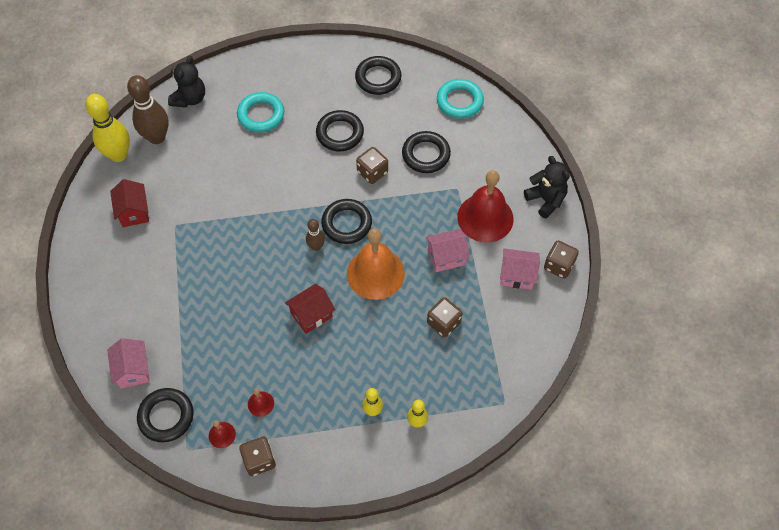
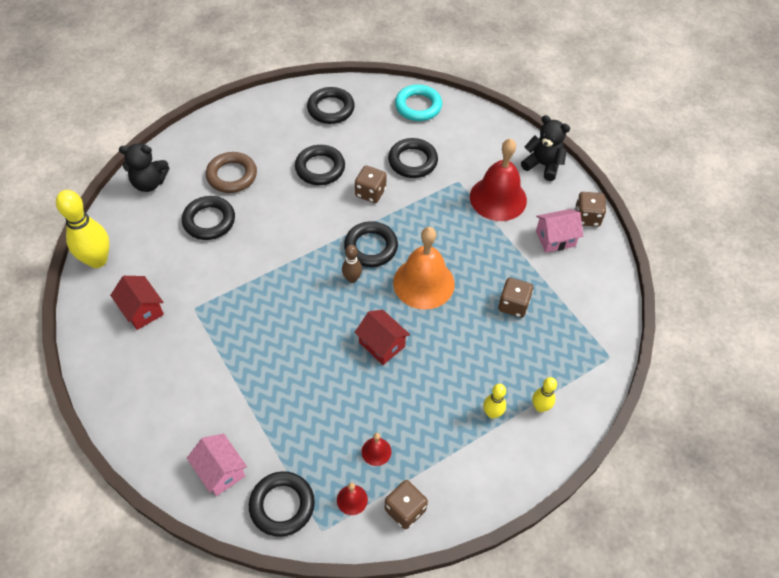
camera: 25 degrees left, 5 degrees down
(157, 137) = (131, 230): brown bowling pin -> none
(190, 99) = (149, 183): black teddy bear -> black teddy bear turned 90 degrees clockwise
(222, 151) = (209, 221): none -> black ring
(261, 115) = (232, 175): turquoise ring -> brown ring
(311, 315) = (382, 344): red house -> red house turned 75 degrees counterclockwise
(446, 257) = (482, 245): pink house -> none

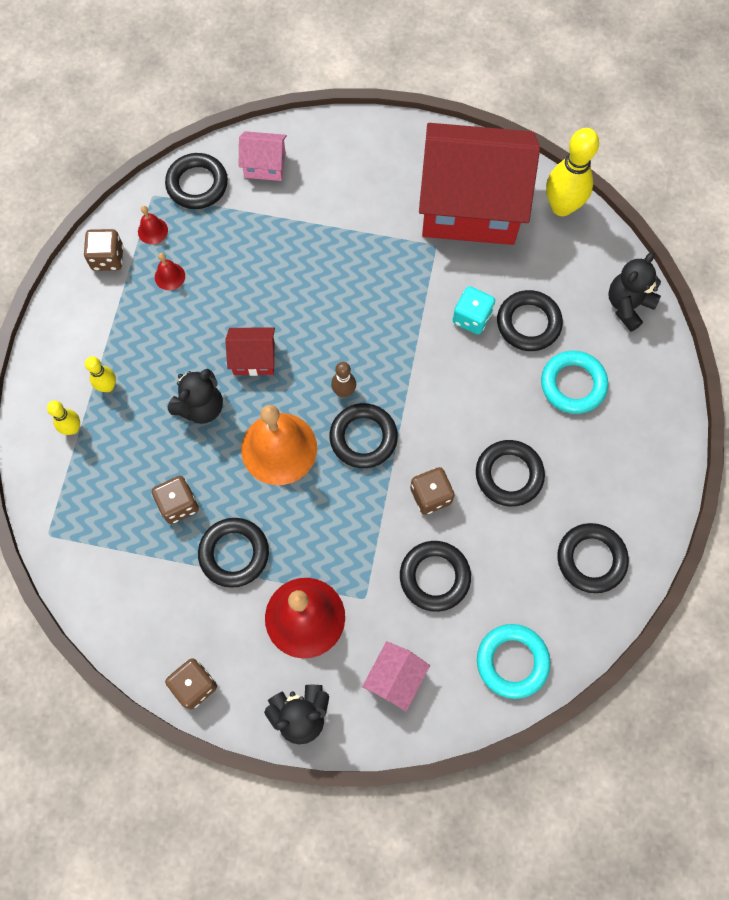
camera: 135 degrees right, 15 degrees up
(142, 310) = (470, 206): red house -> red house, size x2.40
(232, 175) = (573, 384): brown ring -> turquoise ring
(233, 251) = (471, 318): none -> turquoise dice
(444, 346) = (201, 407): none -> black teddy bear
(506, 255) = (234, 553): none -> black ring
(555, 238) = (204, 623): pink house -> pink house (395, 678)

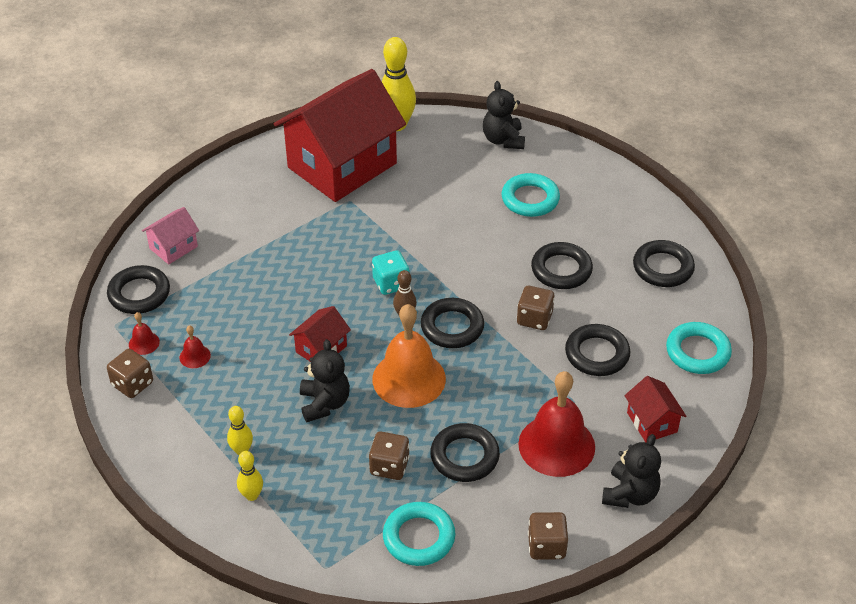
camera: 50 degrees left, 25 degrees down
(127, 580) = (419, 537): none -> turquoise ring
(395, 678) = (652, 422): pink house -> red house
(471, 318) = (425, 216): turquoise dice -> turquoise dice (391, 283)
(528, 323) = (462, 192): black ring -> none

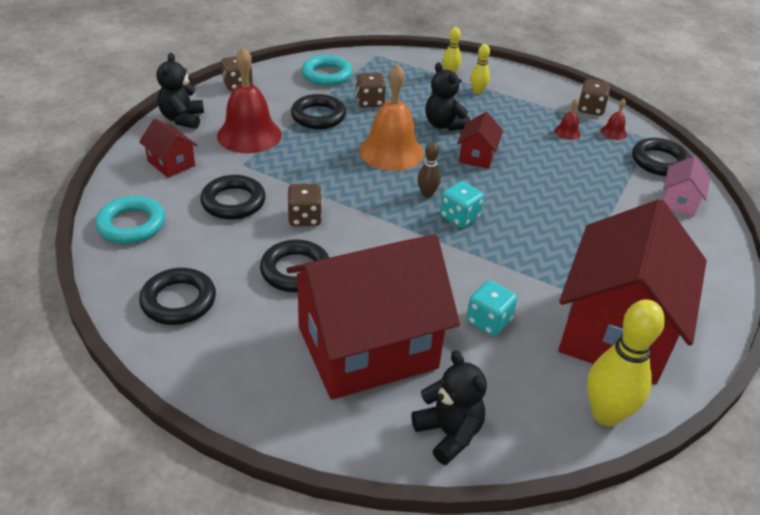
camera: 155 degrees right, 5 degrees down
(430, 194) = (488, 321): none -> turquoise dice
(452, 327) = (378, 194): black ring -> none
(530, 199) = (367, 348): turquoise ring -> red house

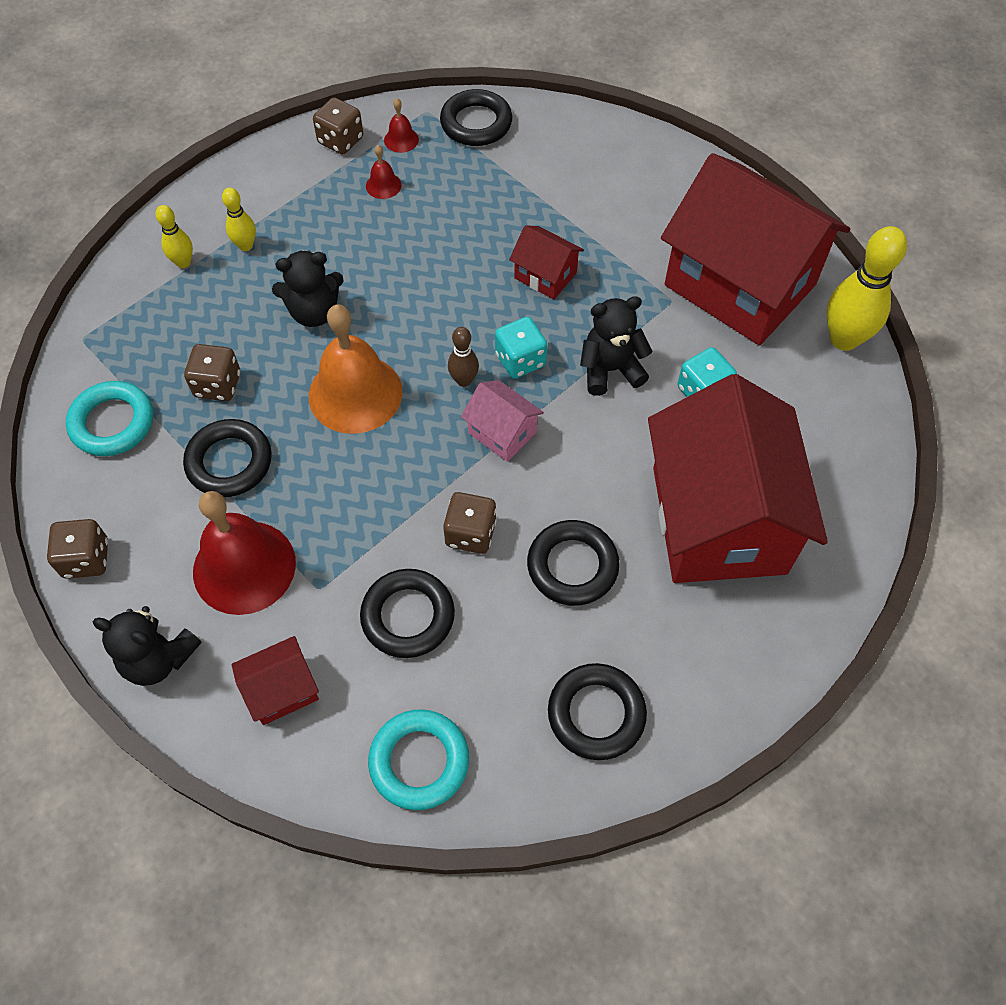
camera: 70 degrees left, 20 degrees up
(449, 433) = (847, 478): black teddy bear -> black teddy bear (610, 370)
(477, 156) = (401, 299): red house -> red house (545, 275)
(679, 201) = (555, 140): pink house -> pink house (502, 432)

